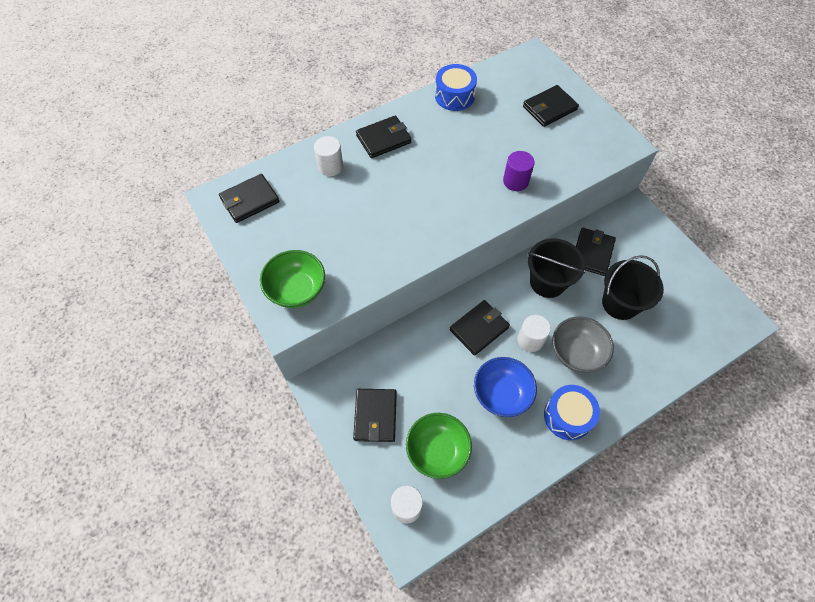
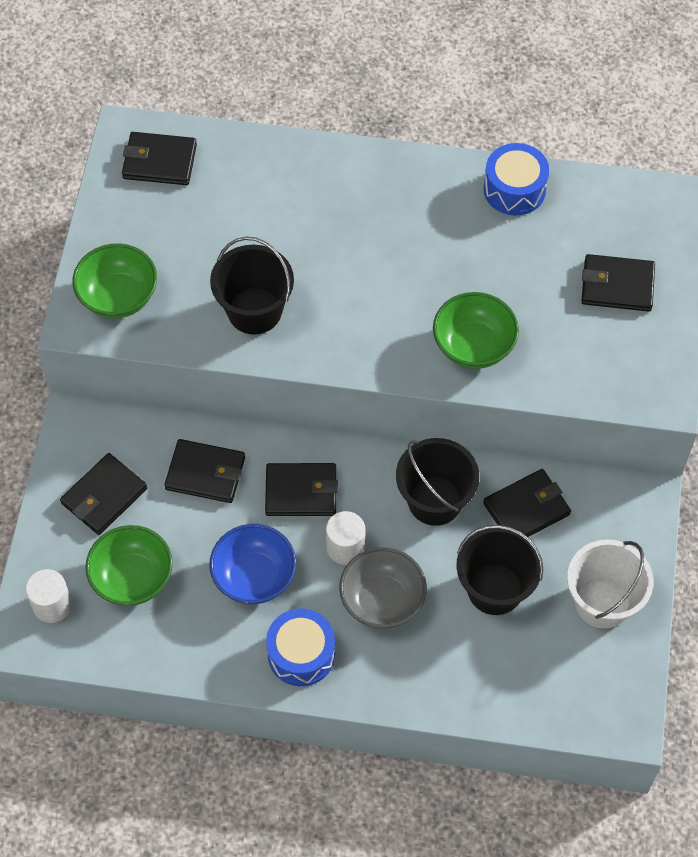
camera: 40 degrees right, 0 degrees up
(330, 166) = (281, 181): white cylinder -> none
(383, 139) = (373, 187): black wallet -> black wallet (205, 473)
(384, 242) = (254, 311): none -> black bucket
(515, 181) = (473, 346): purple cylinder -> green bowl
(671, 271) = (602, 602): none -> white bucket

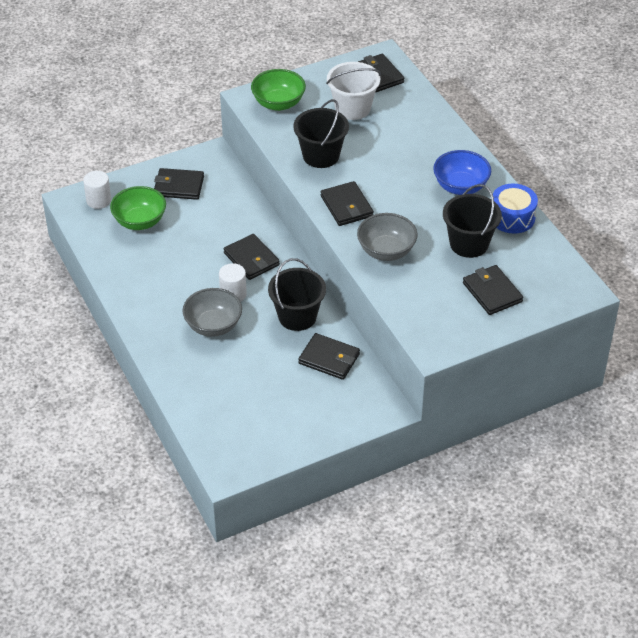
camera: 55 degrees right, 15 degrees down
(205, 473) = (228, 216): black wallet -> black wallet (346, 206)
(254, 577) = (182, 267): blue bowl -> blue bowl (460, 186)
(301, 654) = (151, 309): blue drum -> none
(473, 346) = (386, 251): green bowl -> grey bowl
(495, 589) = (263, 370): black bucket -> black bucket (469, 244)
(602, 602) = (298, 423): white bucket -> white bucket (352, 108)

